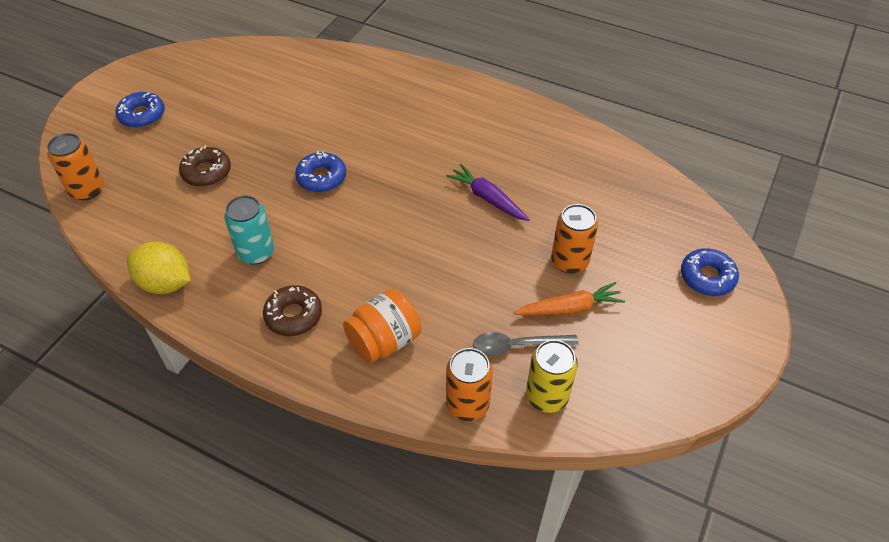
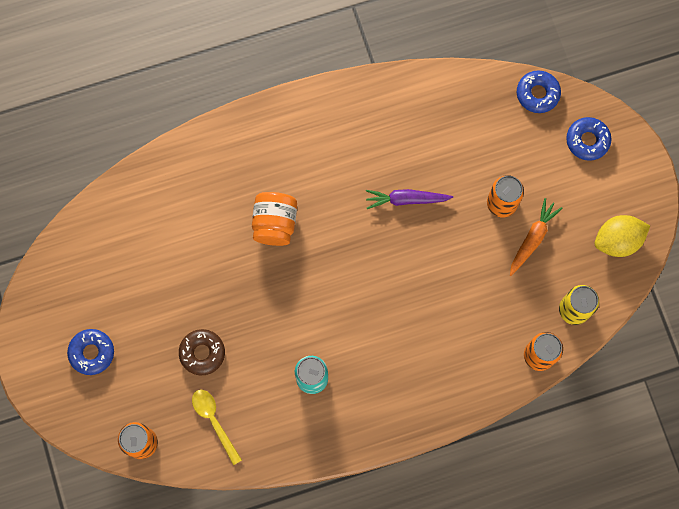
camera: 45 degrees left, 25 degrees up
(150, 219) = (214, 421): none -> yellow spoon
(165, 283) = (285, 451): yellow lemon -> yellow lemon (617, 240)
(293, 315) = (386, 396): brown donut -> none
(321, 177) = (283, 284): blue donut -> blue donut (537, 94)
(384, 341) = (455, 362): orange jar -> orange jar (275, 223)
(517, 346) = (528, 293): grey spoon -> none

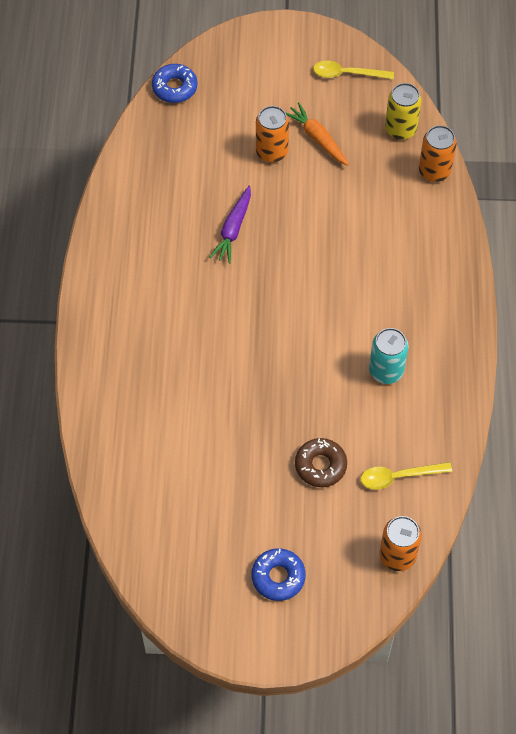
camera: 70 degrees left, 15 degrees down
(275, 223) = (208, 353): orange jar -> none
(587, 140) = (239, 64): blue donut -> none
(617, 240) = (347, 74): yellow lemon -> yellow spoon

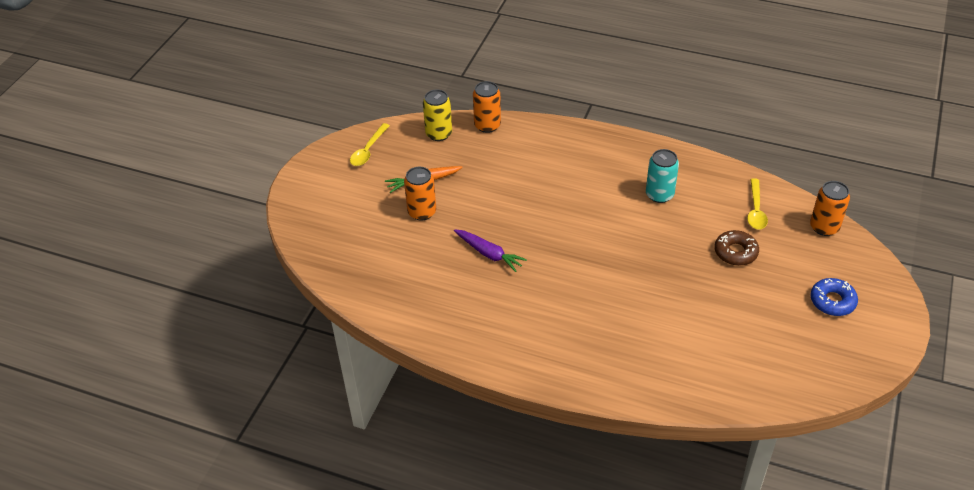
camera: 70 degrees left, 15 degrees down
(174, 87) = (319, 259): blue donut -> none

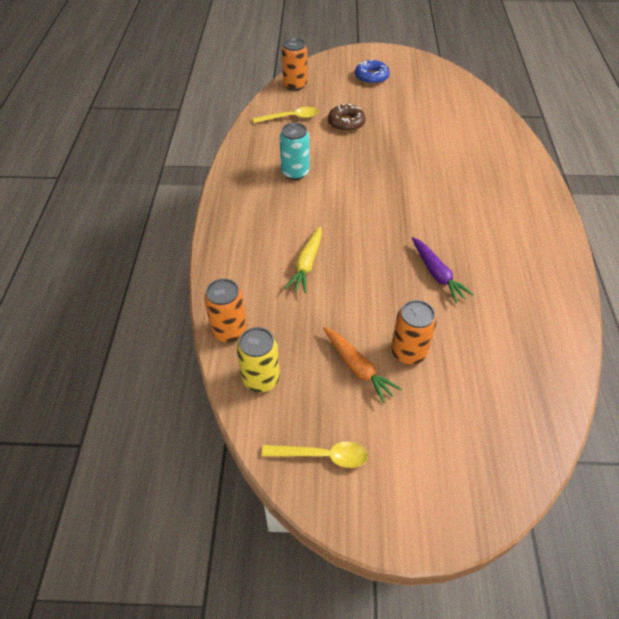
camera: 110 degrees left, 5 degrees up
(489, 254) = (437, 274): purple carrot -> purple carrot turned 135 degrees clockwise
(535, 177) = (306, 264): none -> yellow carrot

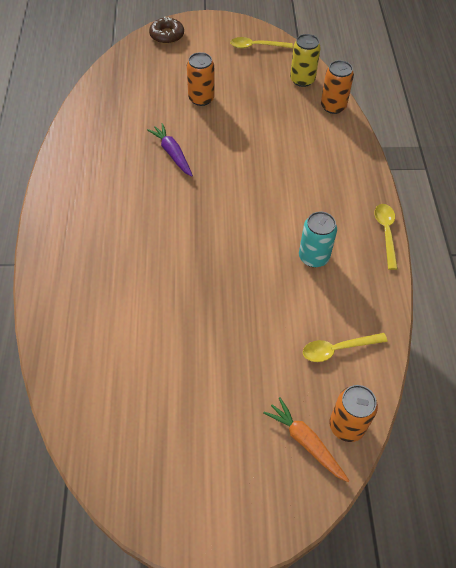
camera: 175 degrees right, 5 degrees up
(222, 187) = (386, 233): none -> yellow spoon
(306, 264) = (284, 157): yellow carrot -> none
(346, 123) = (263, 343): brown donut -> brown donut (167, 35)
(358, 367) = (237, 88): orange carrot -> orange carrot (305, 442)
(371, 77) = (230, 455): blue donut -> none

